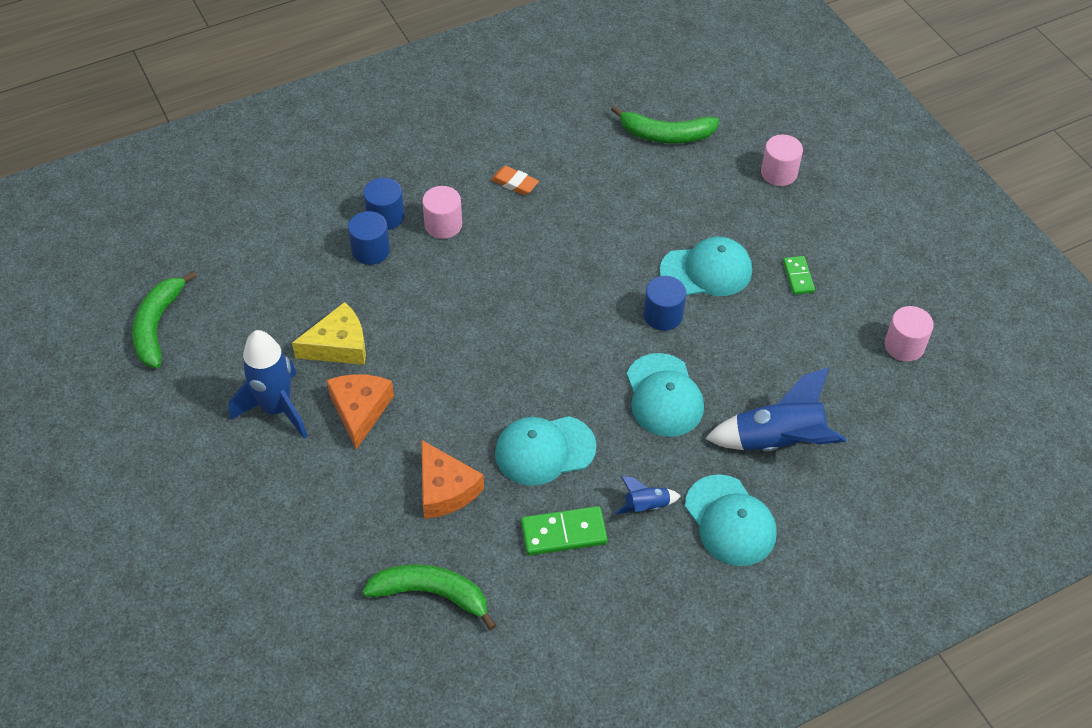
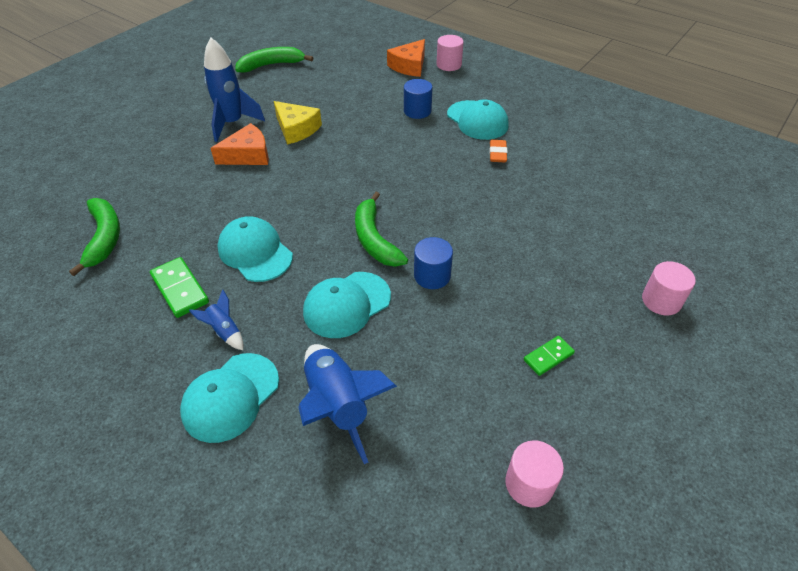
camera: 65 degrees right, 5 degrees down
(371, 250) = (384, 115): blue cylinder -> none
(443, 225) = (430, 136): pink cylinder -> pink cylinder (449, 65)
(445, 489) = (198, 214): orange cheese -> orange cheese (409, 66)
(666, 135) = (627, 214): green banana -> green banana (374, 239)
(706, 271) = (501, 288): turquoise cap -> turquoise cap (477, 120)

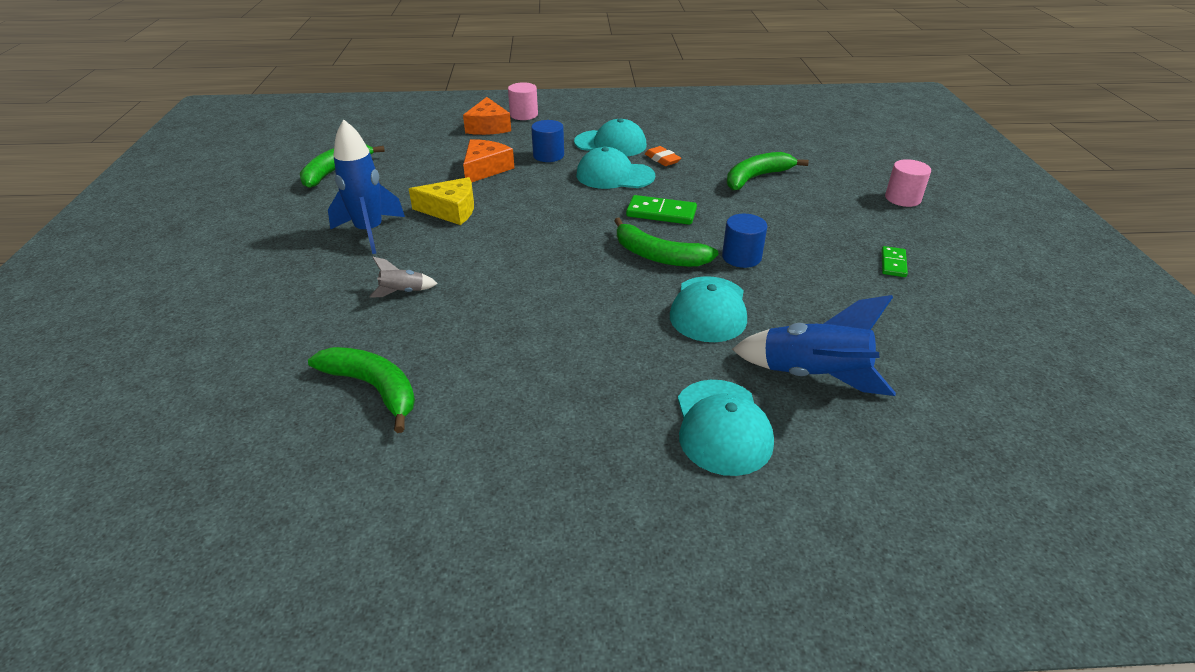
camera: 40 degrees left, 10 degrees down
(180, 289) = (537, 382): green domino -> green domino (661, 213)
(195, 179) = (402, 292): none -> grey rocket
(225, 331) = (636, 386): blue rocket -> none
(248, 155) = (431, 249): orange cheese -> orange cheese (485, 169)
(255, 252) = (566, 316): turquoise cap -> turquoise cap (614, 175)
(529, 484) = (996, 339): pink cylinder -> none
(551, 209) = (756, 178): none -> green banana

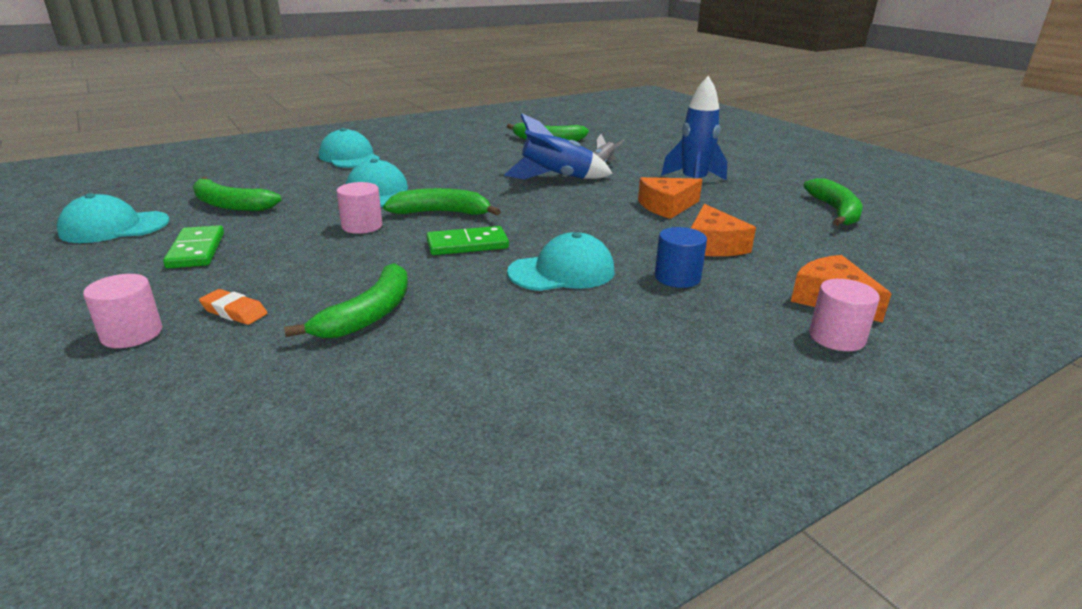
camera: 150 degrees right, 10 degrees down
(451, 210) = (666, 206): yellow cheese -> orange cheese
(610, 144) = (626, 317): turquoise cap -> turquoise cap (114, 227)
(662, 159) = (525, 310): orange eraser -> orange eraser (234, 312)
(741, 257) = (362, 226): blue cylinder -> pink cylinder
(813, 376) = (293, 179): blue rocket -> blue rocket (556, 178)
(884, 331) = (230, 205): none -> green banana
(893, 263) = (196, 250): green domino -> green domino, size x1.60

